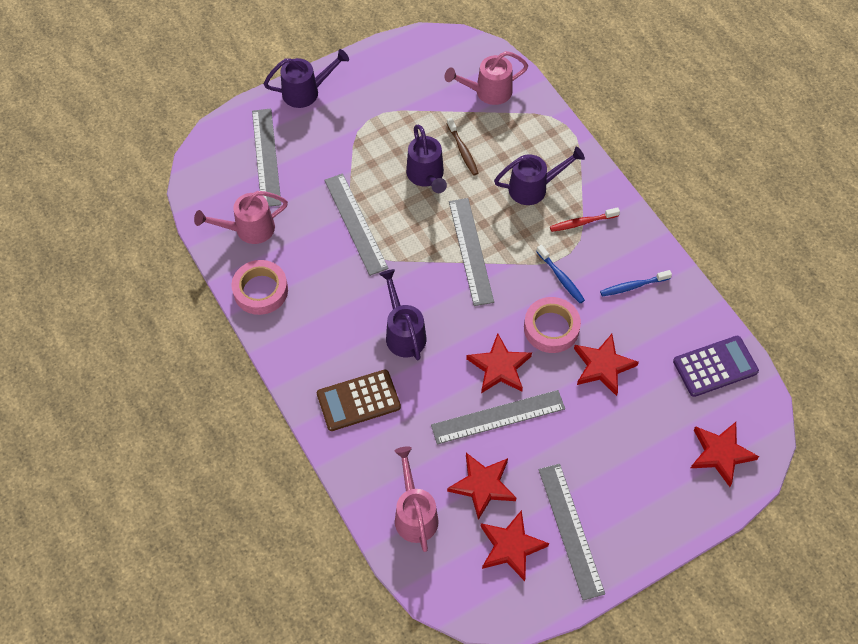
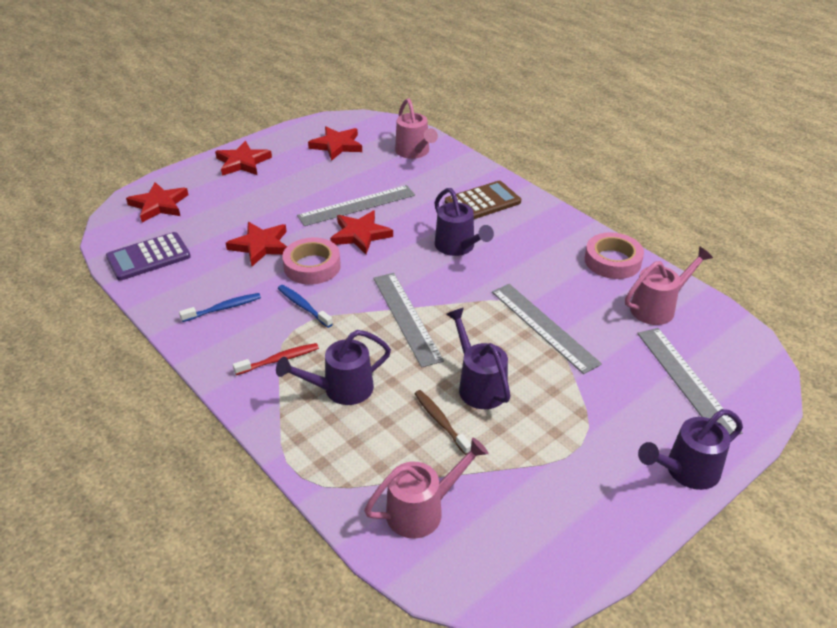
camera: 170 degrees right, 20 degrees down
(482, 485) = (364, 170): red star -> red star (243, 162)
(571, 530) = (291, 156): grey ruler -> none

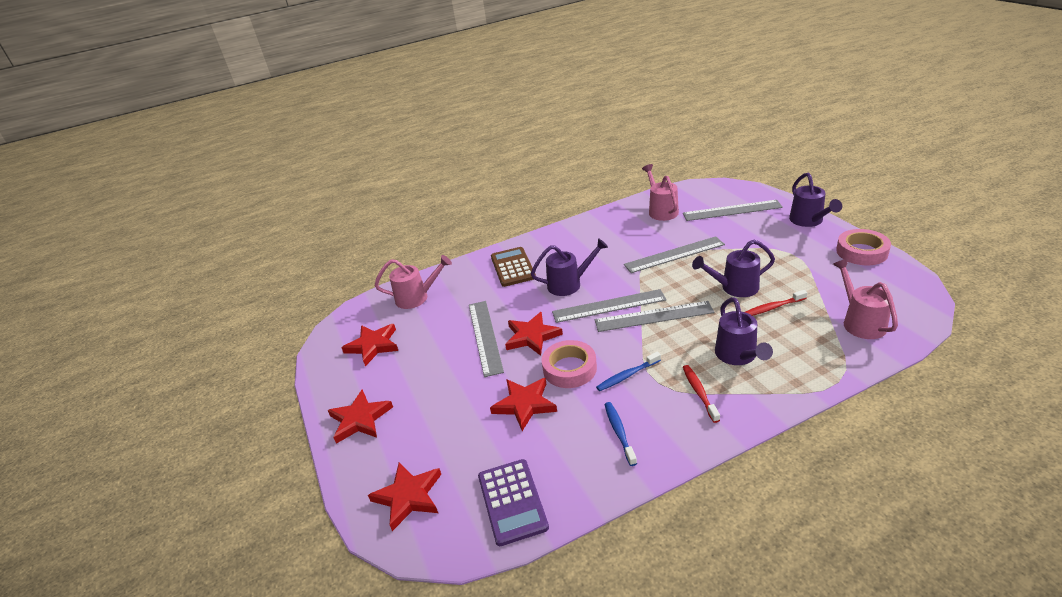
camera: 70 degrees left, 5 degrees down
(421, 281) = (609, 306): none -> grey ruler
(440, 421) = (772, 307): brown toothbrush -> red toothbrush
(612, 261) = (608, 220): pink tape -> pink tape (862, 252)

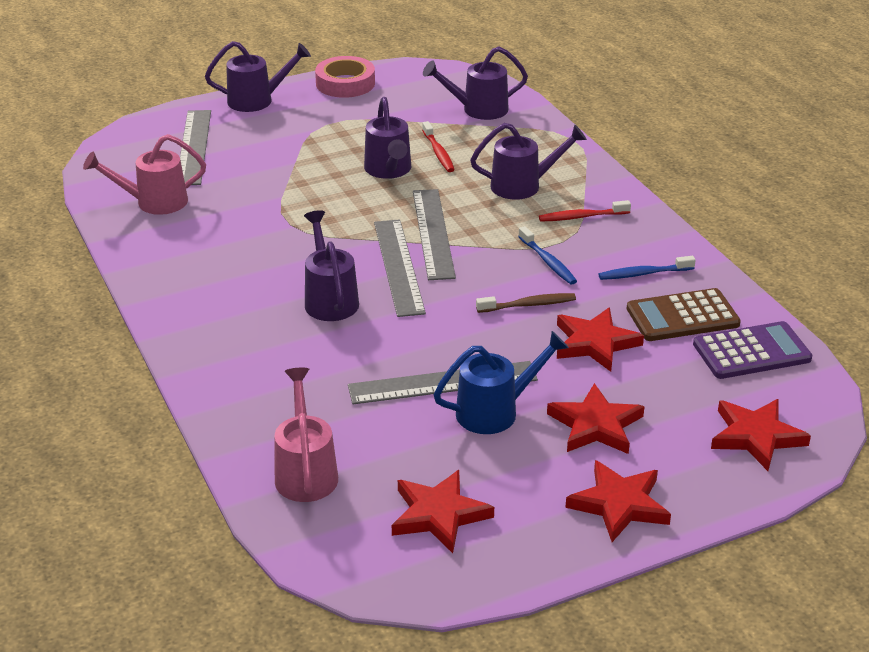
camera: 95 degrees left, 0 degrees up
(455, 360) = (495, 411): none -> blue watering can
(512, 267) = (254, 357): brown calculator -> brown calculator (682, 316)
(532, 336) = (453, 336): red star -> red star (595, 425)
(569, 368) = (528, 305): pink tape -> brown toothbrush
(674, 255) = (290, 204): grey ruler -> none
(860, 322) = (478, 109): pink watering can -> purple watering can

